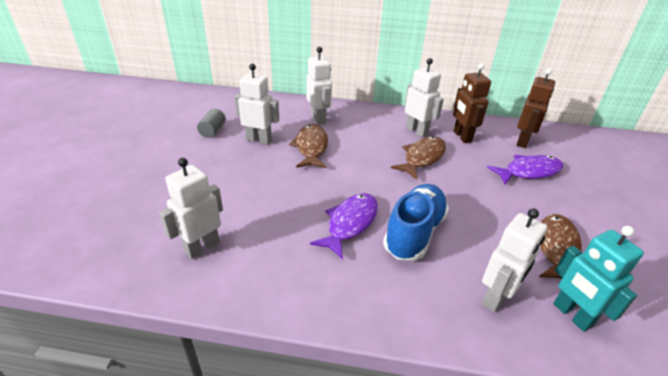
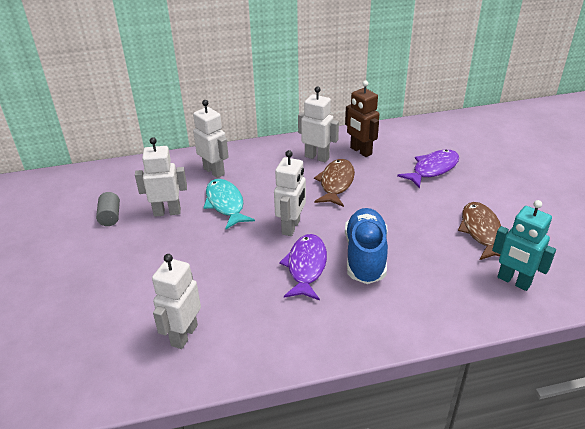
camera: 20 degrees left, 0 degrees up
(311, 147) = (225, 204): brown fish -> turquoise fish
(496, 298) = (455, 288): white robot -> white robot (291, 227)
(523, 141) = (415, 141): brown robot -> none

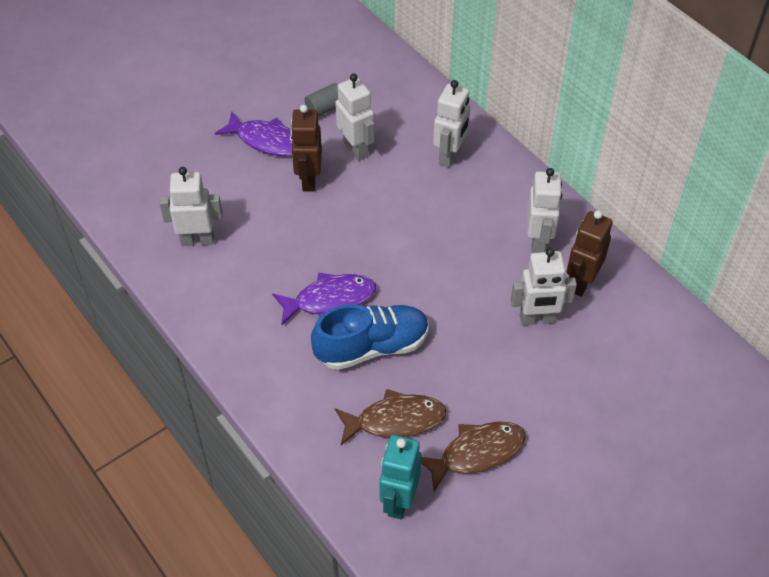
camera: 65 degrees right, 15 degrees up
(175, 245) = (308, 180): none -> brown robot
(225, 204) = (396, 191): turquoise fish -> none
(291, 227) = (387, 264): white robot -> white robot (537, 319)
(336, 183) = (493, 278): brown fish -> brown fish (395, 420)
(433, 169) = (586, 373): purple fish -> purple fish (267, 141)

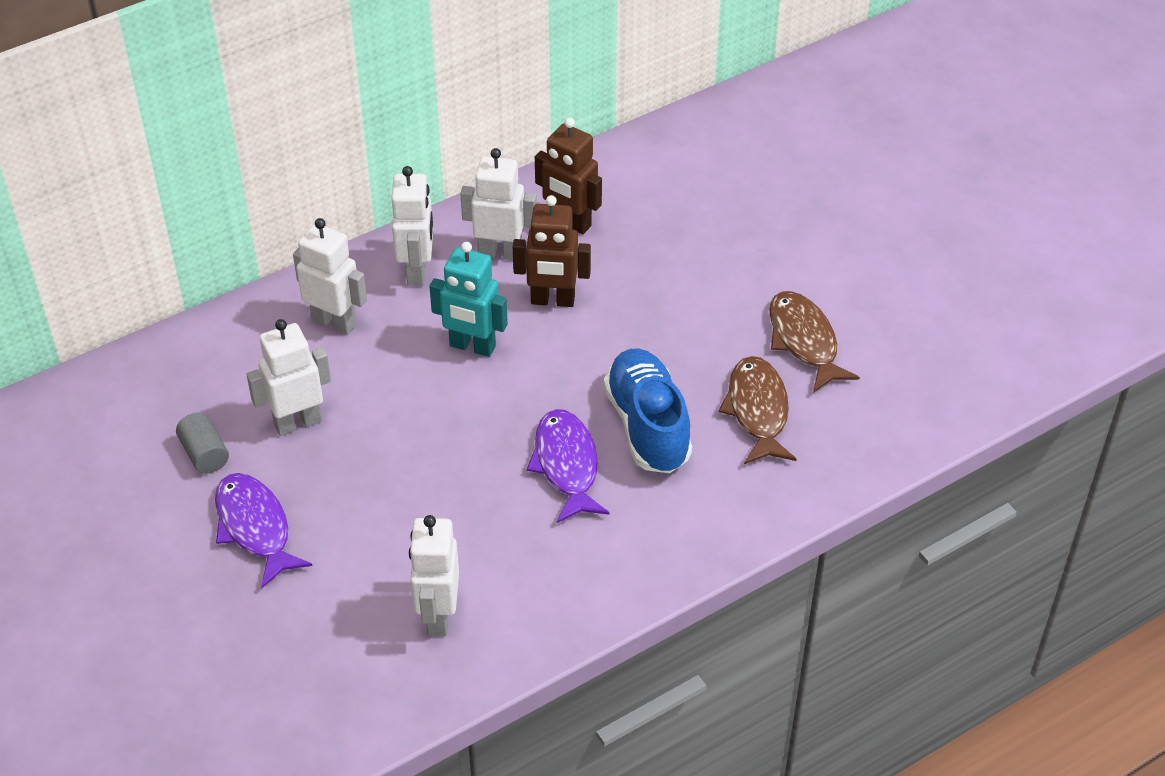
camera: 85 degrees left, 5 degrees down
(267, 141) = (255, 527): purple fish -> purple fish turned 60 degrees counterclockwise
(308, 180) = (346, 479): brown robot -> brown robot (552, 300)
(399, 501) = (866, 415): turquoise robot -> turquoise robot (472, 346)
(537, 319) = (620, 268): white robot -> white robot (417, 271)

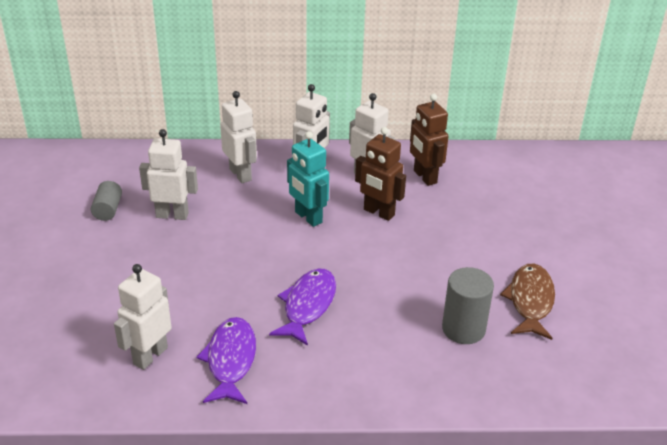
camera: 30 degrees right, 10 degrees down
(255, 527) = (96, 258): purple fish -> purple fish (230, 360)
(647, 426) = (380, 306): blue shoe -> none
(757, 410) = (463, 329): brown fish -> grey cylinder

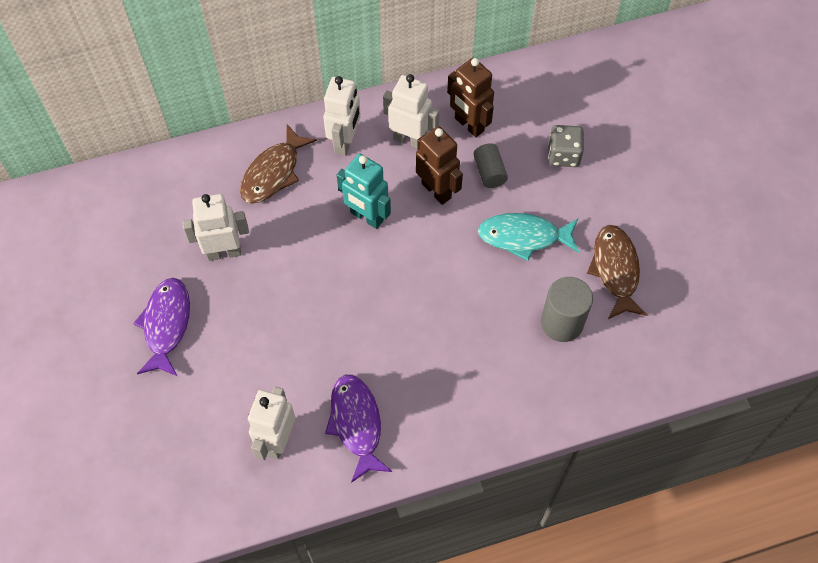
camera: 15 degrees left, 25 degrees up
(108, 210) = (152, 263): grey cylinder -> grey cylinder (489, 172)
(241, 174) = (273, 173): white robot -> brown fish
(308, 305) = (406, 336): purple fish -> purple fish (166, 325)
(378, 213) = (436, 190): brown robot -> brown robot turned 150 degrees counterclockwise
(447, 259) = (523, 237): none -> turquoise fish
(505, 212) = (563, 155): none -> grey dice

